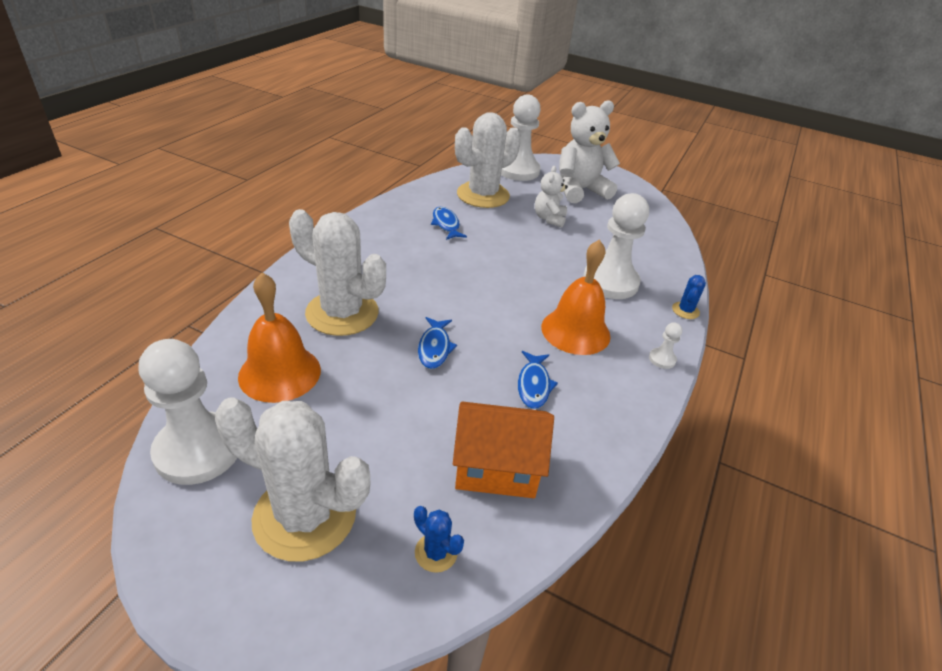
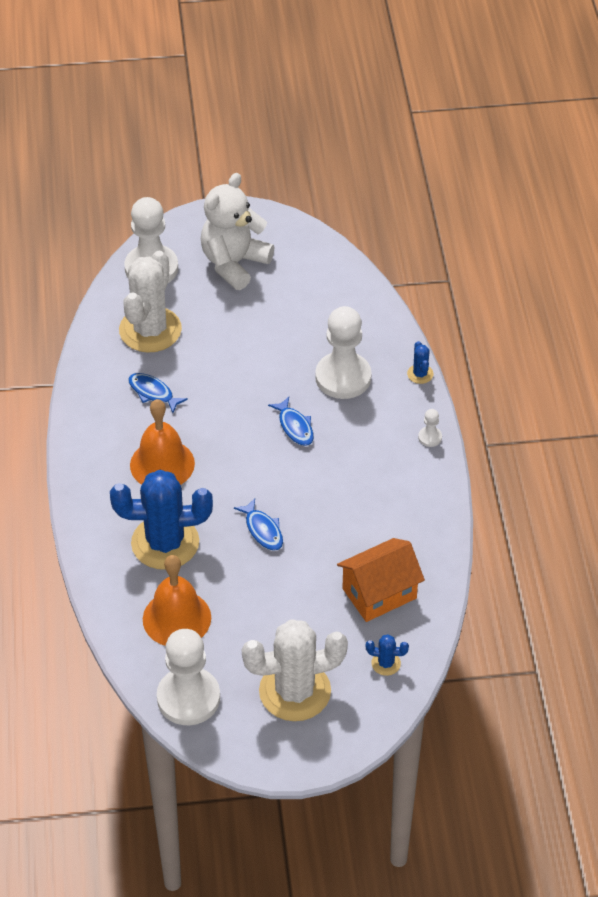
camera: 30 degrees left, 10 degrees up
(342, 313) = (165, 543): white cactus -> blue cactus
(534, 385) = (356, 517): blue fish -> blue fish (295, 427)
(549, 219) = (236, 326): white teddy bear -> none
(575, 331) = (351, 449): orange bell -> orange bell (162, 464)

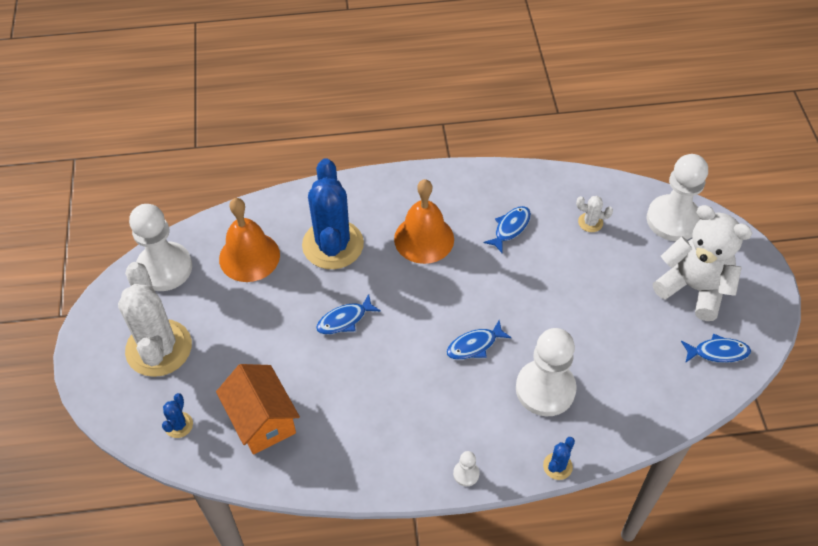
camera: 90 degrees right, 5 degrees up
(150, 330) = (590, 222): white cactus -> white cactus, size x0.41
(304, 256) = (717, 352): none -> blue fish
(420, 374) = (557, 466): blue cactus -> blue cactus turned 45 degrees counterclockwise

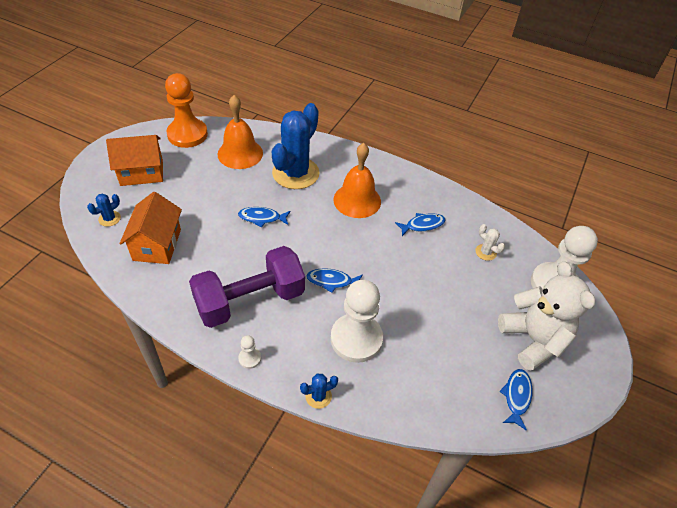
camera: 30 degrees right, 5 degrees down
(159, 348) = (142, 172): white cactus -> orange house
(164, 268) = (187, 134): white pawn -> orange pawn
(414, 417) = (250, 300): none -> purple dumbbell
(717, 352) = (516, 396): blue fish -> blue fish turned 105 degrees counterclockwise

